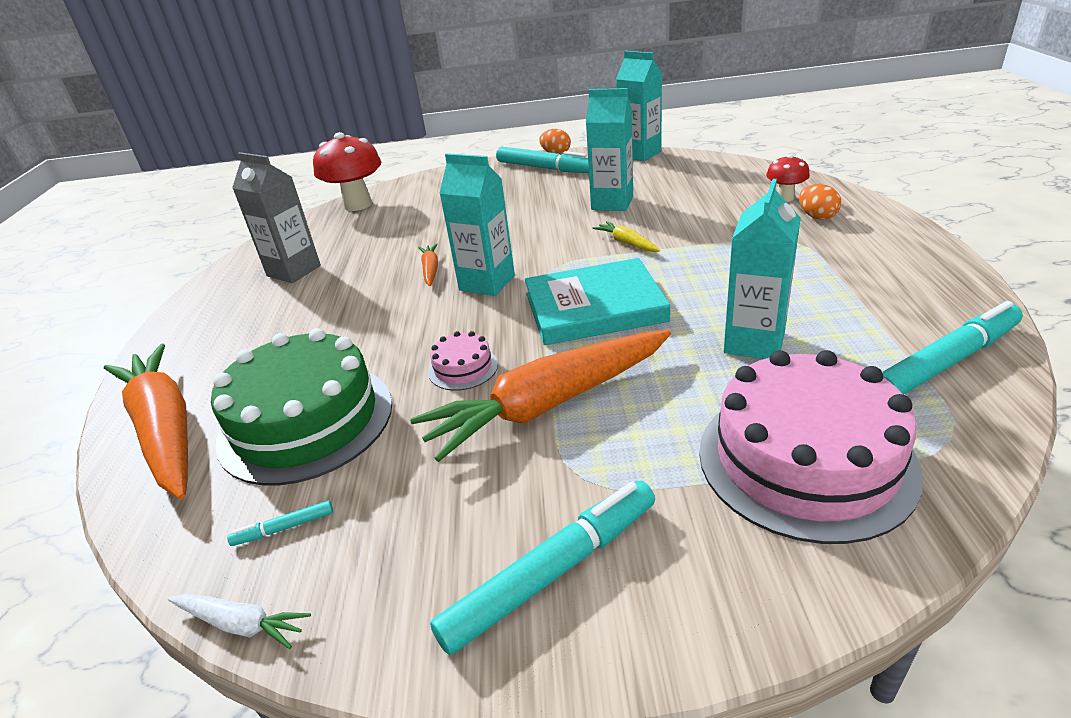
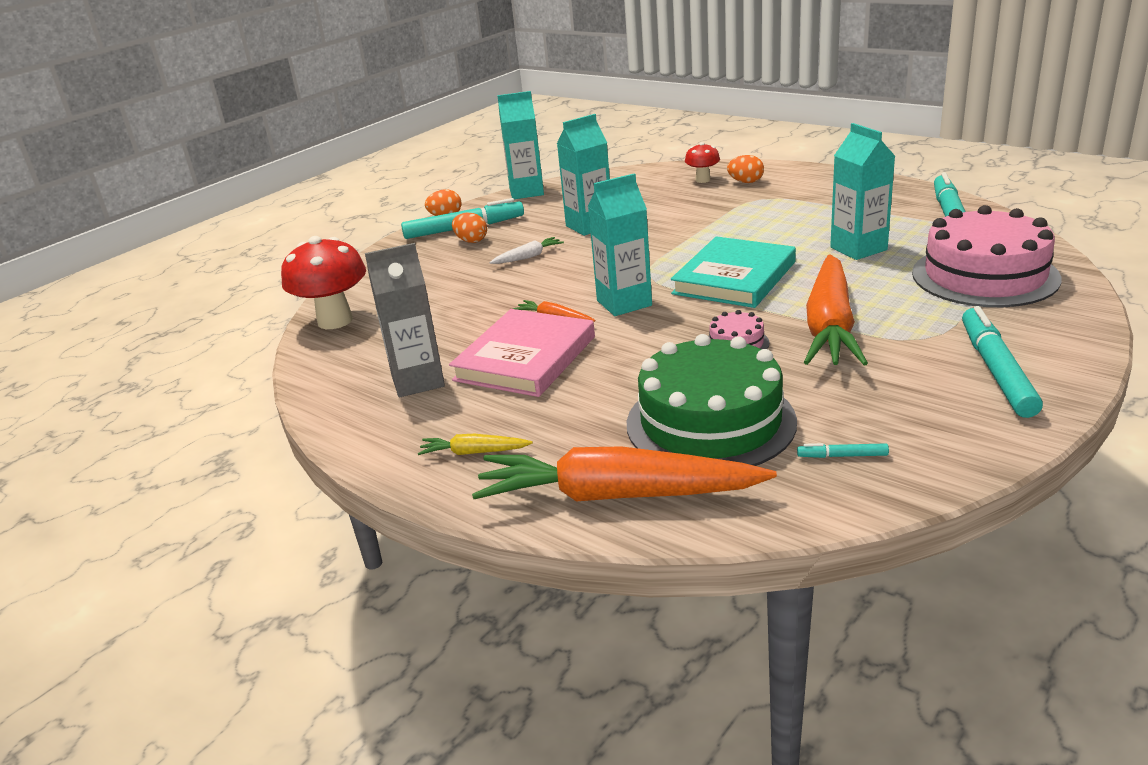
camera: 50 degrees left, 5 degrees down
(241, 624) = (930, 490): white carrot -> white carrot (528, 257)
(284, 528) = (842, 456): turquoise marker -> turquoise marker turned 75 degrees clockwise
(356, 290) = (525, 358): none -> pink book
(527, 180) = (471, 241): none -> orange egg
(627, 243) = (664, 241): yellow carrot -> yellow carrot (474, 452)

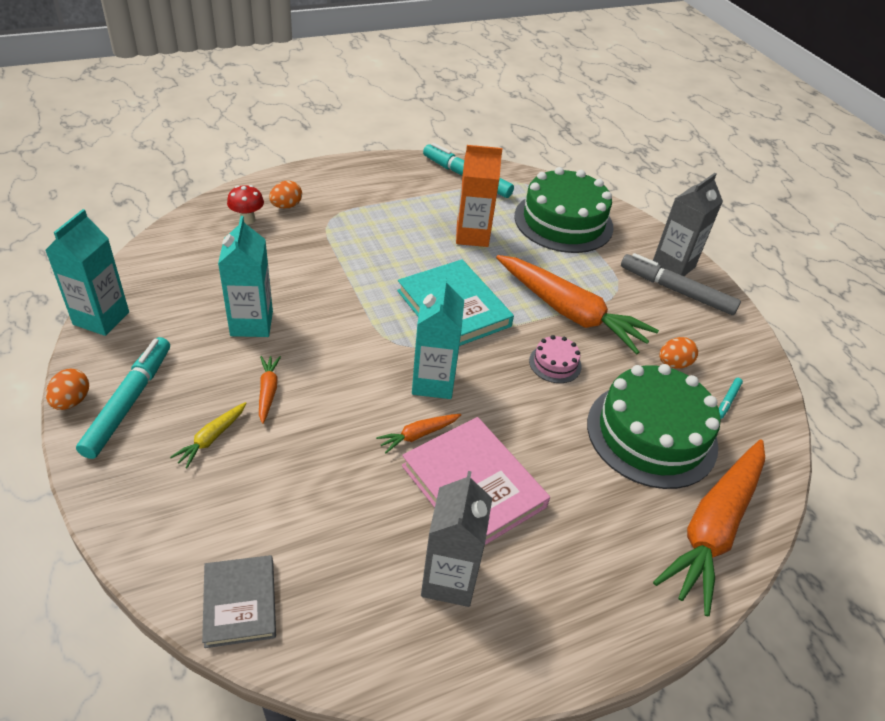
camera: 70 degrees left, 15 degrees up
(335, 321) = (240, 603): red mushroom -> grey book
(471, 241) = (172, 411): orange egg -> orange egg (673, 364)
(474, 452) = (604, 588): yellow carrot -> yellow carrot (212, 438)
(528, 257) = (268, 391): white carrot -> orange carrot
(858, 249) = (472, 236): turquoise carton -> orange carton
(984, 276) = (563, 221): pink cake -> green cake
(996, 370) = (676, 291): turquoise marker -> grey marker
(1044, 355) = (673, 266): none -> grey carton

